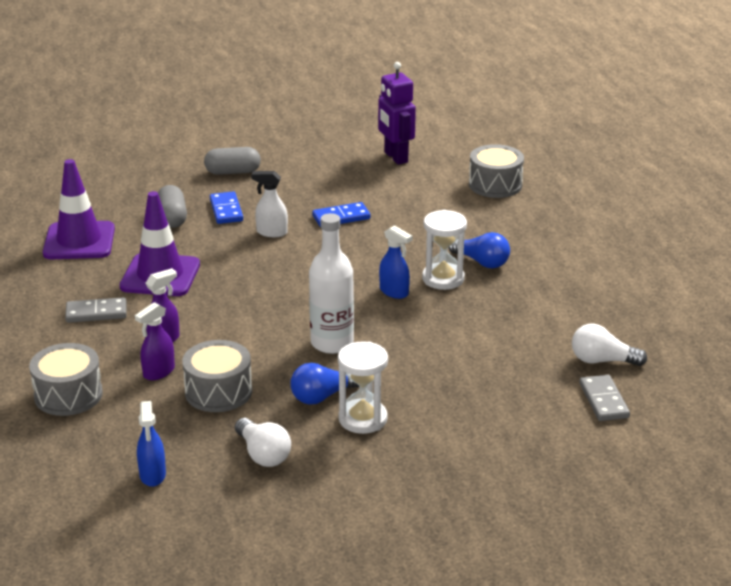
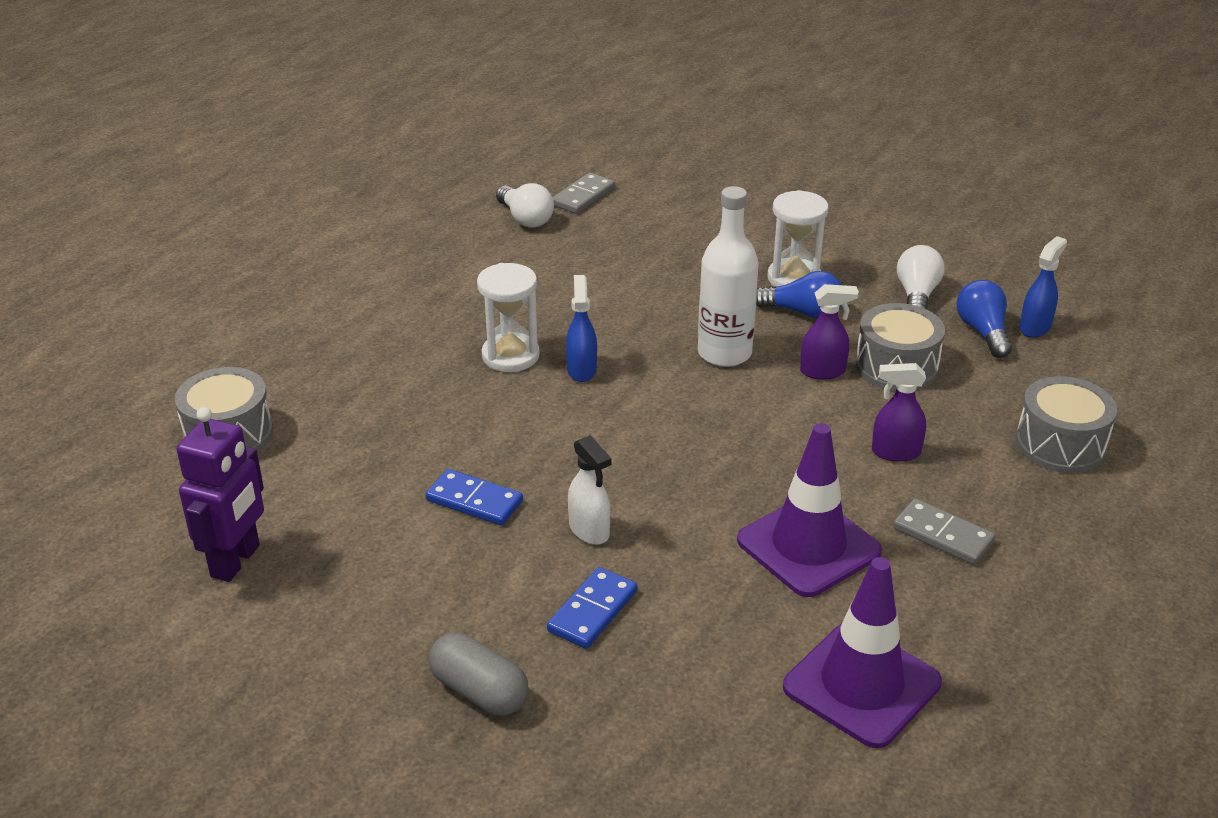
camera: 135 degrees left, 5 degrees up
(158, 372) = (938, 418): purple spray bottle -> purple spray bottle (823, 371)
(172, 218) = (682, 646): grey capsule -> none
(481, 262) = (441, 351): blue light bulb -> blue light bulb (983, 332)

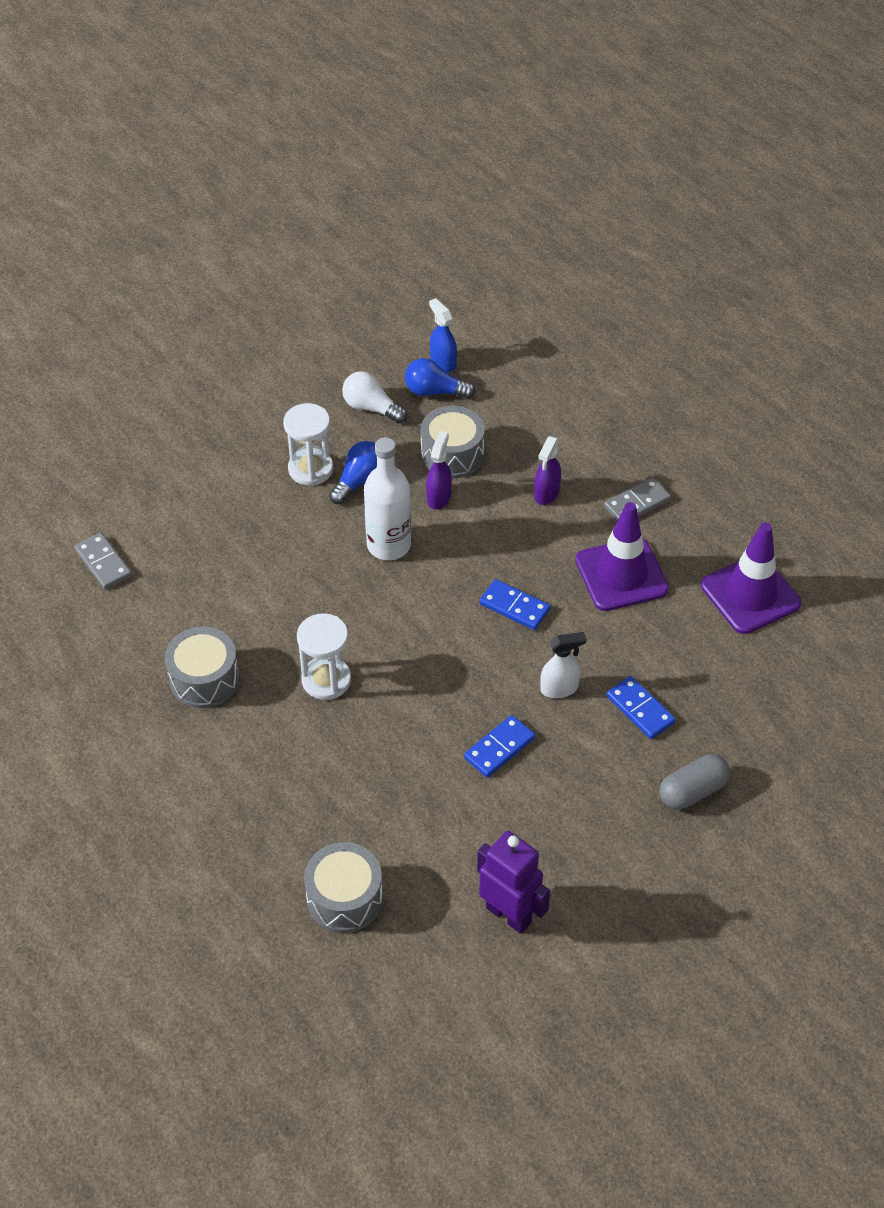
camera: 70 degrees left, 15 degrees up
(525, 218) = (117, 615): white light bulb -> none
(581, 369) = (367, 639): blue spray bottle -> none
(695, 466) = (514, 607): none -> blue domino
(1060, 444) = (574, 408): grey drum -> grey drum (204, 679)

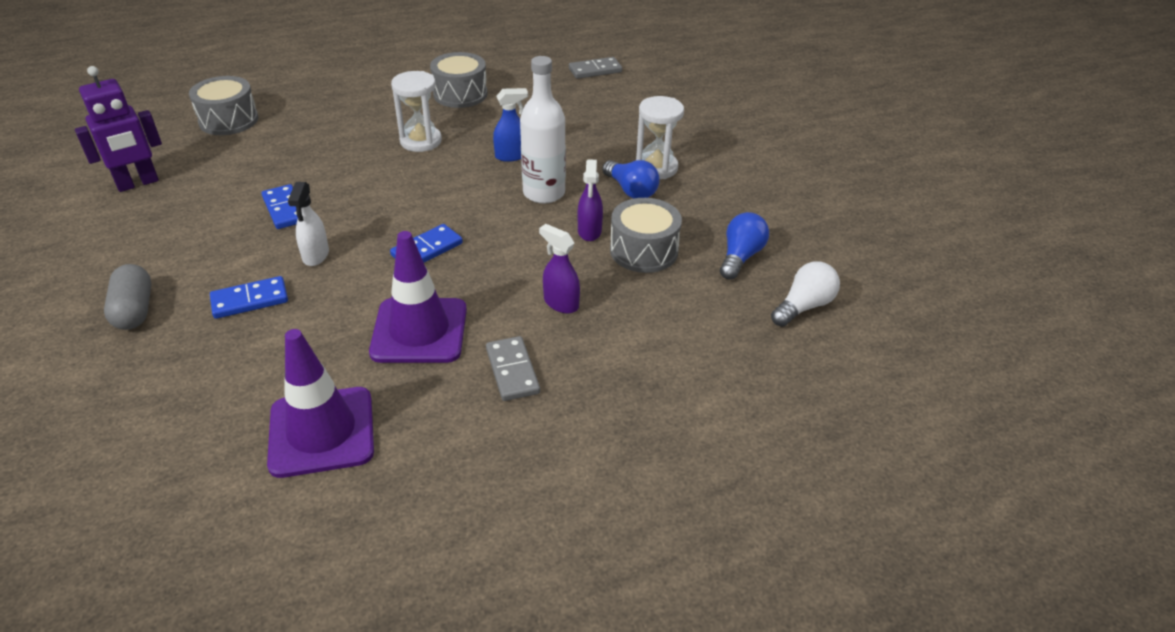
camera: 105 degrees right, 10 degrees down
(371, 408) = (726, 213): white light bulb -> white light bulb (803, 306)
(439, 497) = (589, 231): purple spray bottle -> purple spray bottle turned 60 degrees clockwise
(443, 362) = (786, 271): blue spray bottle -> blue spray bottle (511, 156)

